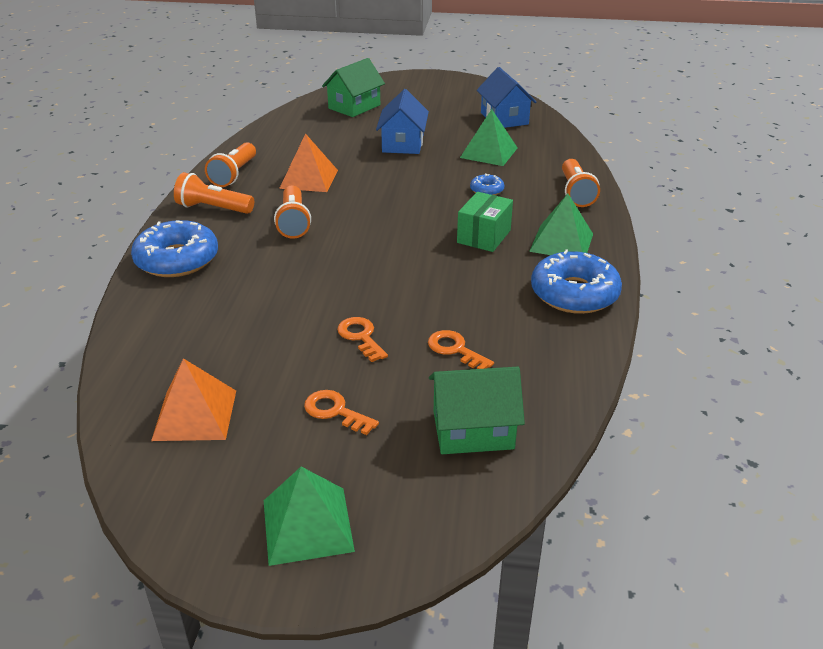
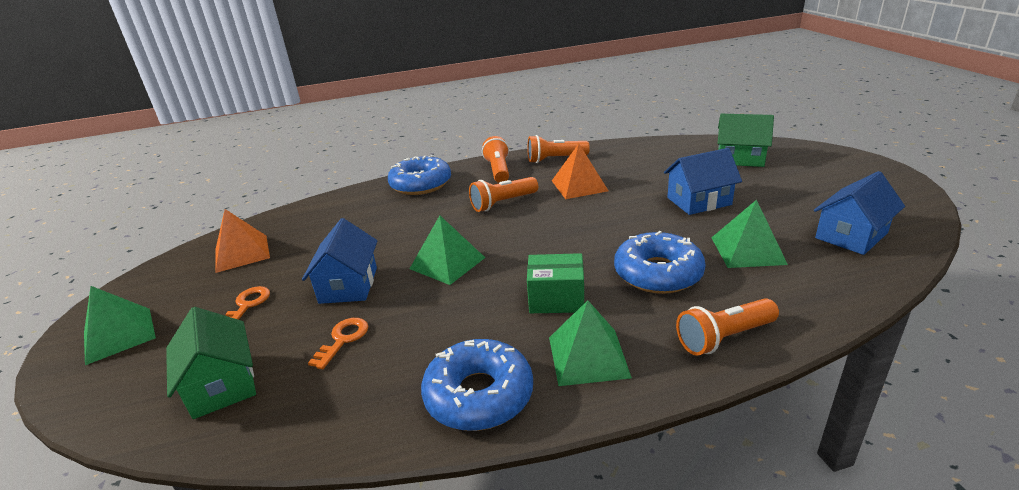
camera: 70 degrees right, 5 degrees down
(361, 337) = (348, 285): orange key -> blue house
(377, 274) = (447, 263): none -> green pyramid
(486, 190) = (658, 273): blue donut -> blue donut, size x2.14

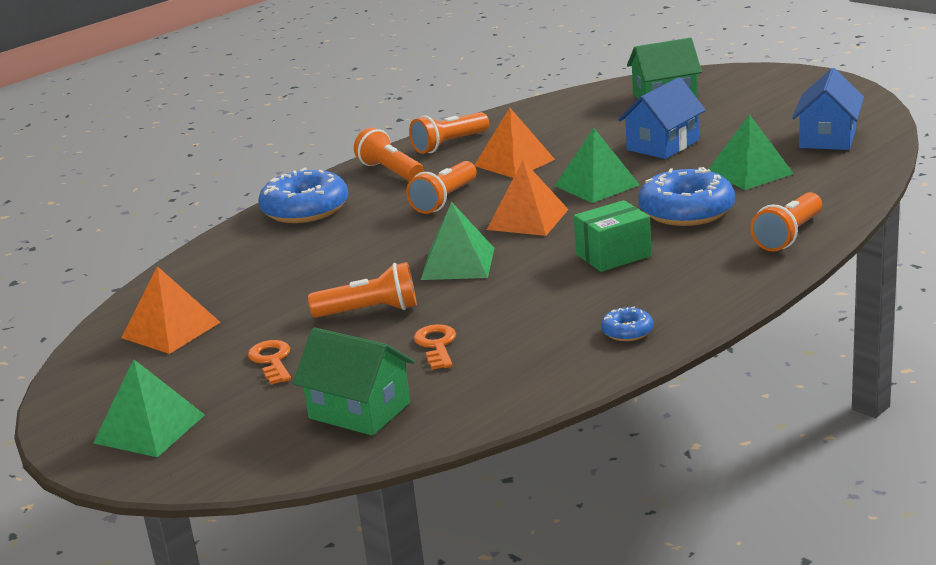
camera: 30 degrees left, 5 degrees down
(348, 285) = (370, 311): blue house -> orange flashlight
(479, 395) = (627, 331): blue donut -> blue donut, size x0.47
(535, 239) = (528, 219): none -> orange pyramid
(588, 356) = (691, 281): green pyramid -> green pyramid (597, 185)

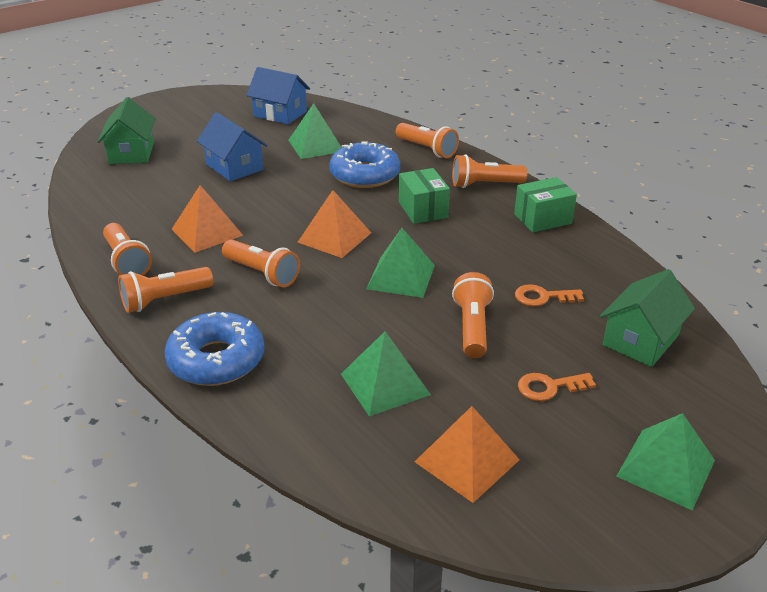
camera: 85 degrees left, 10 degrees up
(597, 185) = (290, 201): green pyramid -> green pyramid (385, 384)
(627, 331) = (542, 219): blue donut -> green box
(705, 284) = (485, 184): none -> orange flashlight

